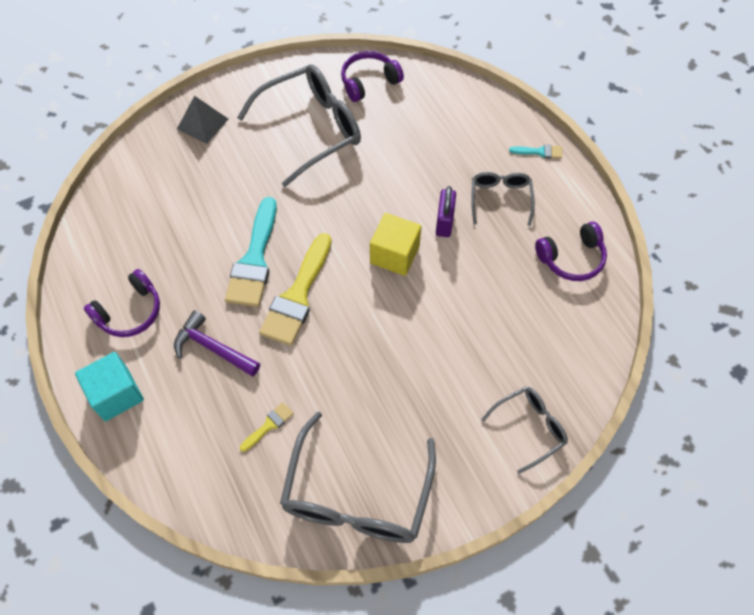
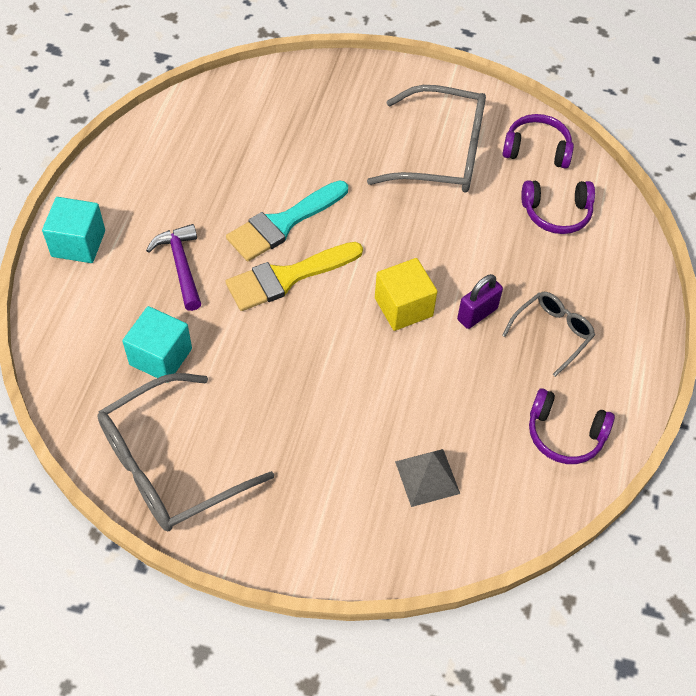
camera: 40 degrees right, 5 degrees down
(130, 312) = (149, 191): purple headphones -> purple headphones (556, 213)
(202, 124) = (354, 87): grey pyramid -> grey pyramid (427, 477)
(269, 425) = (160, 357): yellow brush -> turquoise cube
(530, 427) = (367, 538): grey glasses -> none
(539, 152) = (637, 321): turquoise brush -> none

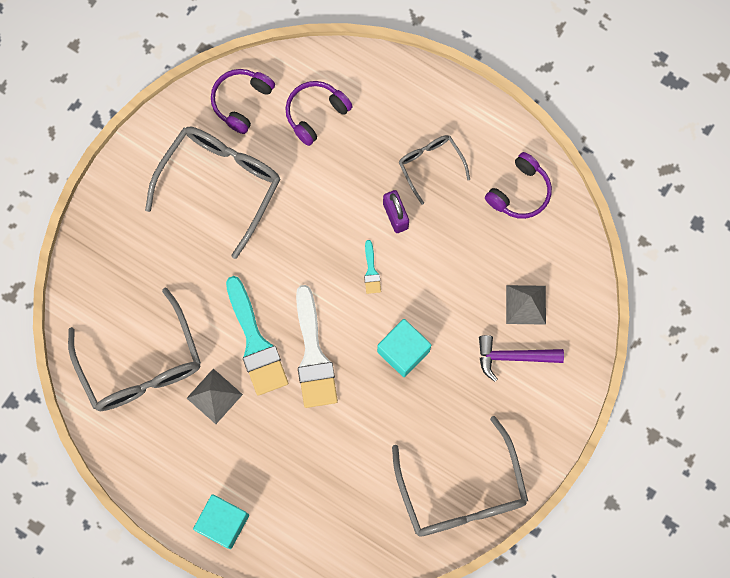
camera: 70 degrees left, 20 degrees up
(160, 357) = (361, 477): turquoise cube -> turquoise cube (403, 351)
(181, 265) = (274, 440): purple hammer -> purple hammer (513, 357)
(214, 203) = (214, 396): none -> grey pyramid
(227, 138) = (141, 365): none -> grey glasses
(287, 277) = (313, 355): yellow brush -> white brush
(403, 307) = (371, 271): yellow cube -> turquoise brush
(556, 213) = (315, 113): purple headphones -> purple headphones turned 150 degrees counterclockwise

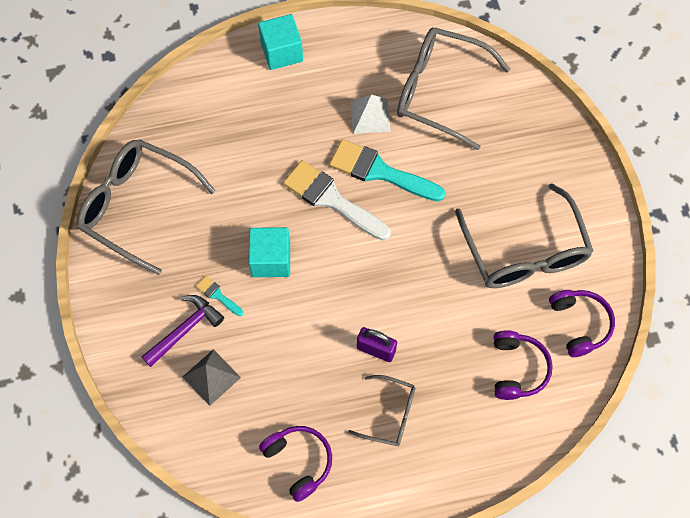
camera: 135 degrees right, 10 degrees down
(214, 396) = (370, 116): grey pyramid -> white pyramid
(371, 271) = (351, 293): turquoise brush -> turquoise brush (218, 295)
(520, 192) = (299, 461): purple headphones -> purple headphones turned 150 degrees clockwise

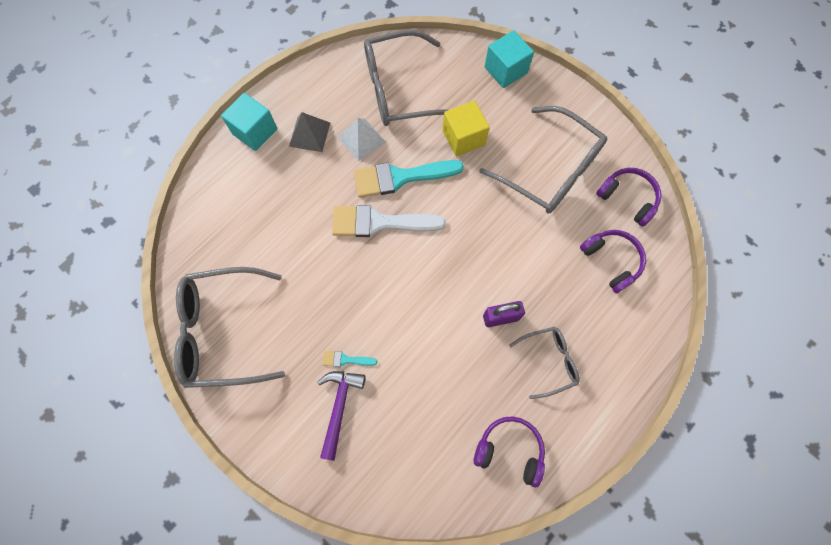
camera: 35 degrees left, 5 degrees up
(211, 377) = (389, 431): grey pyramid -> grey pyramid (309, 134)
(271, 259) = (367, 301): turquoise cube -> turquoise cube (505, 70)
(465, 171) = (463, 138): none -> yellow cube

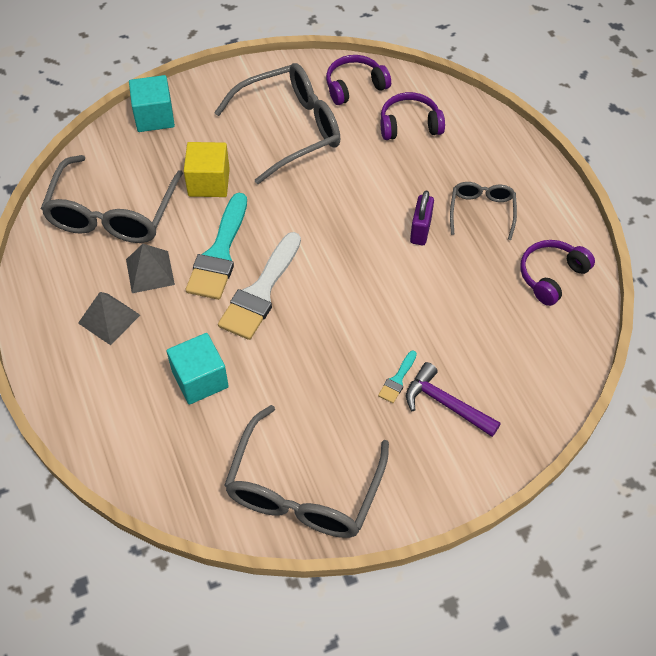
camera: 65 degrees left, 15 degrees down
(255, 131) = (67, 373): turquoise cube -> turquoise cube (200, 379)
(361, 139) = (150, 272): white pyramid -> grey pyramid

